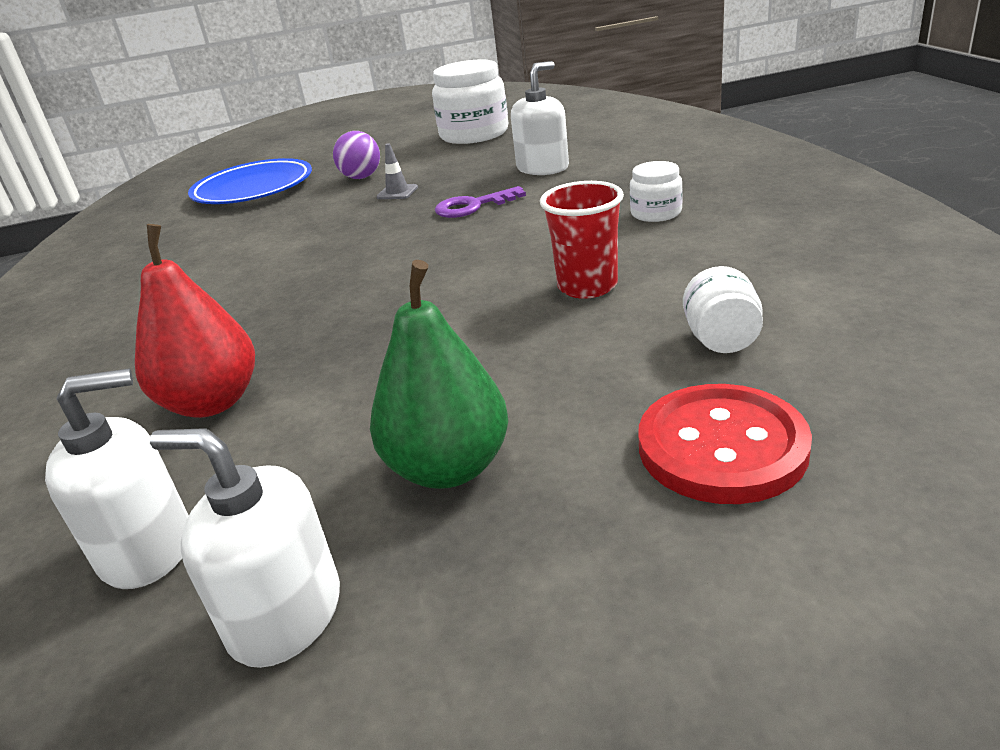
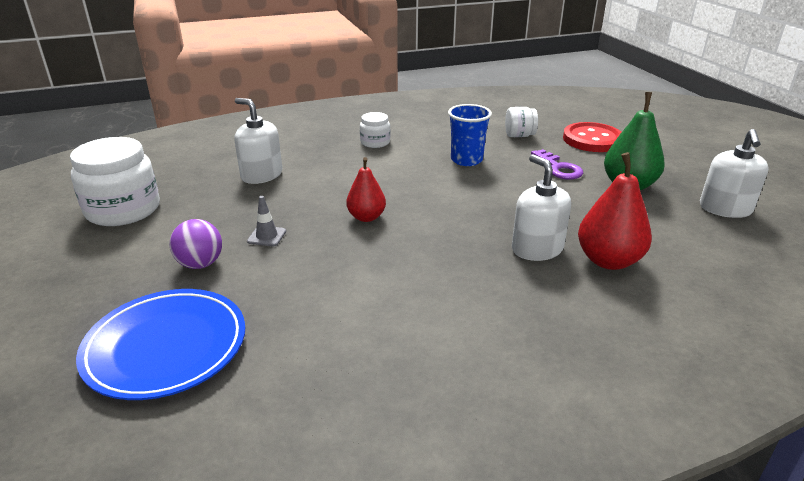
camera: 100 degrees left, 0 degrees up
(147, 549) = (722, 250): white soap dispenser -> white soap dispenser (537, 249)
(417, 231) = (366, 217): none -> red pear
(473, 206) = (327, 198): purple key -> purple key (559, 168)
(587, 286) = (466, 160): red cup -> blue cup

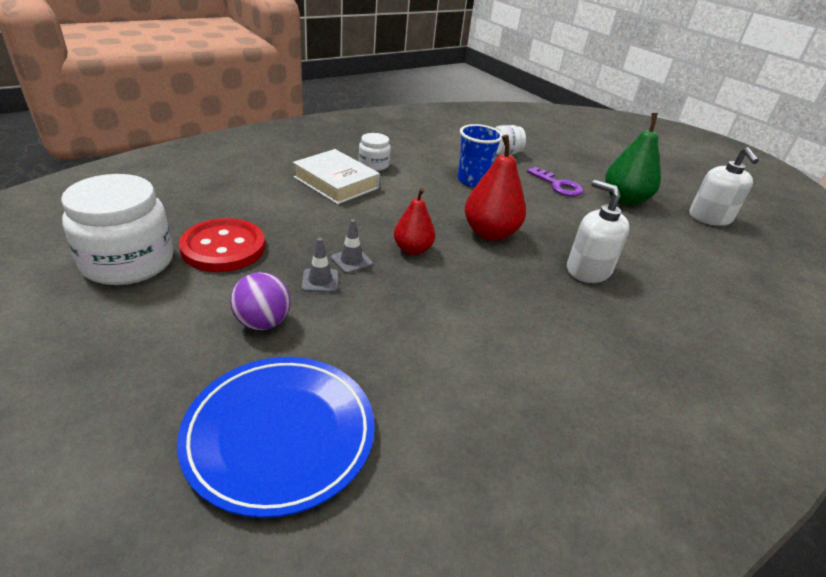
camera: 20 degrees left, 5 degrees up
(261, 175) = (273, 208): white soap dispenser -> none
(304, 222) = (351, 261): none -> grey traffic cone
(330, 157) = (336, 183): none -> white book
(592, 139) = (569, 155): red button -> red button (223, 248)
(608, 260) = (653, 276): red pear -> red pear (490, 233)

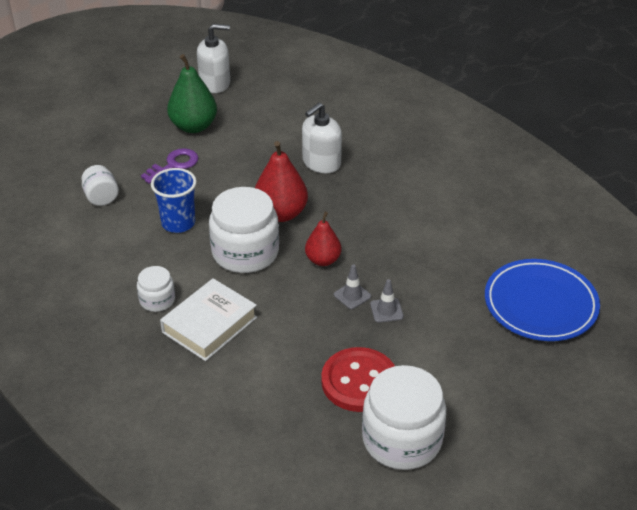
camera: 90 degrees left, 5 degrees up
(263, 322) = (448, 333): purple ball -> none
(429, 208) = (245, 252): none -> white jar

